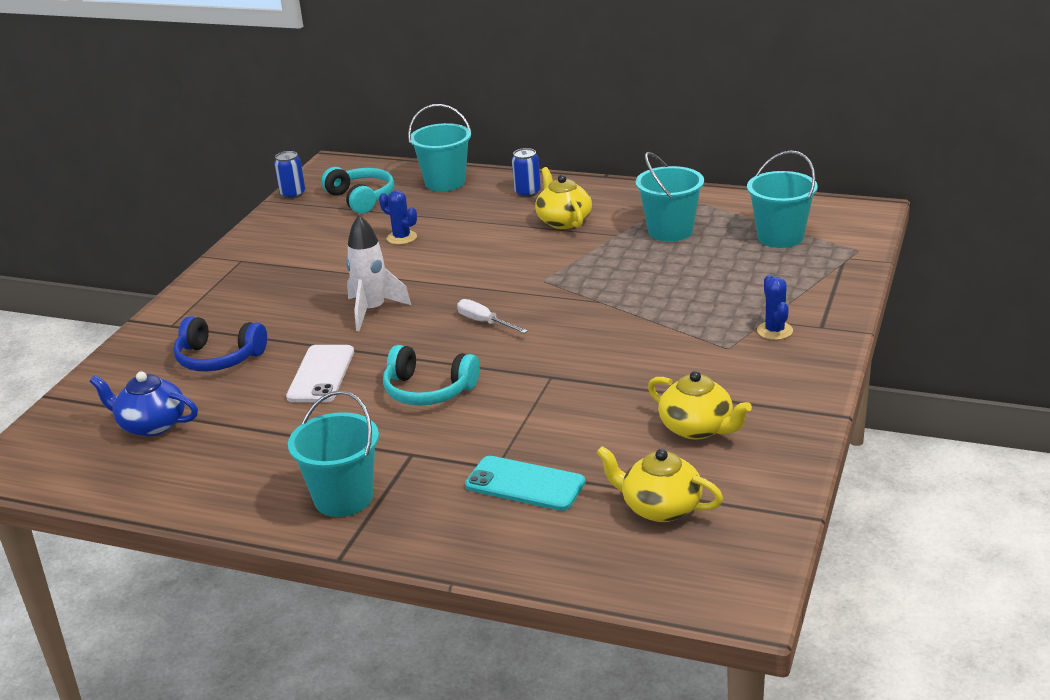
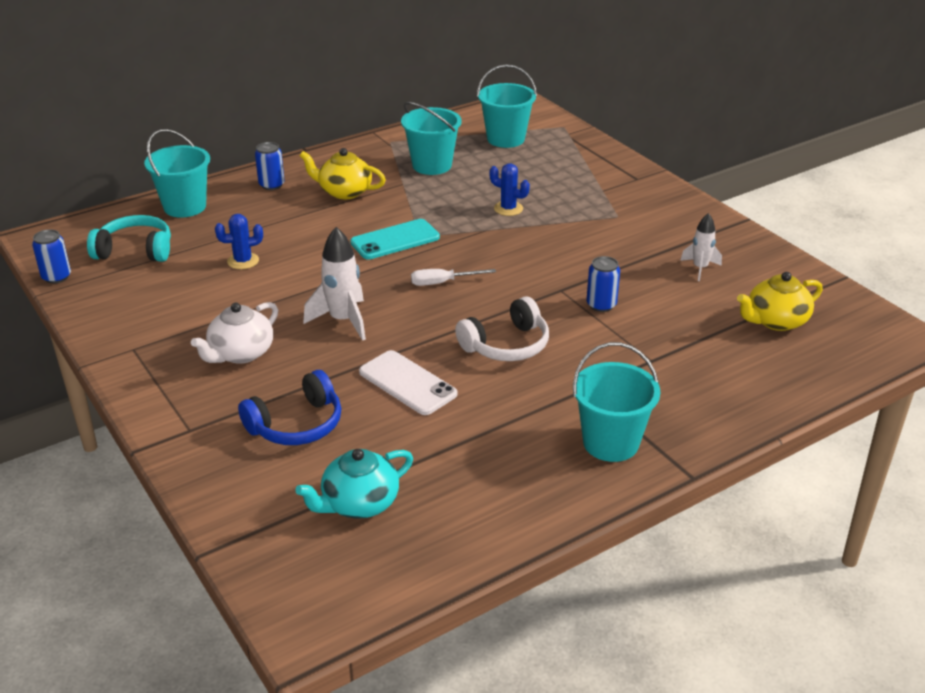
camera: 55 degrees left, 5 degrees up
(151, 425) = (359, 503): blue teapot -> turquoise teapot
(281, 297) = (240, 353): none -> white teapot
(428, 390) = (506, 345): turquoise headphones -> white headphones
(525, 484) = (688, 358): turquoise phone -> turquoise phone (395, 240)
(554, 405) = (601, 305): none -> blue can
(697, 428) = (700, 268): yellow teapot -> white rocket
(774, 331) = (620, 193): blue cactus -> blue cactus (508, 209)

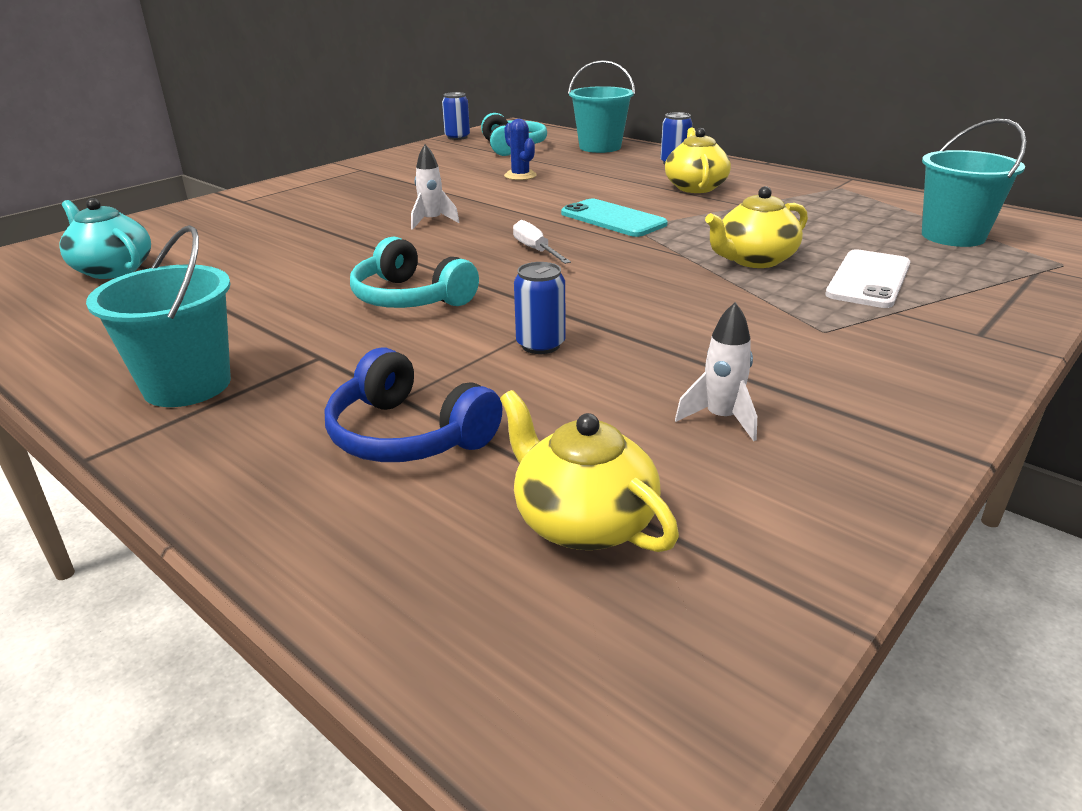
camera: 75 degrees right, 5 degrees down
(240, 353) = (361, 197): white teapot -> none
(296, 424) = (247, 231): blue headphones -> blue headphones (409, 434)
(343, 321) = (432, 221): white rocket -> white rocket, size x0.63
(407, 383) = (320, 261): white phone -> white phone (868, 279)
(432, 165) = (812, 211): turquoise bucket -> none
(506, 345) = (411, 298): white headphones -> turquoise headphones
(508, 209) = (754, 260): blue cactus -> yellow teapot

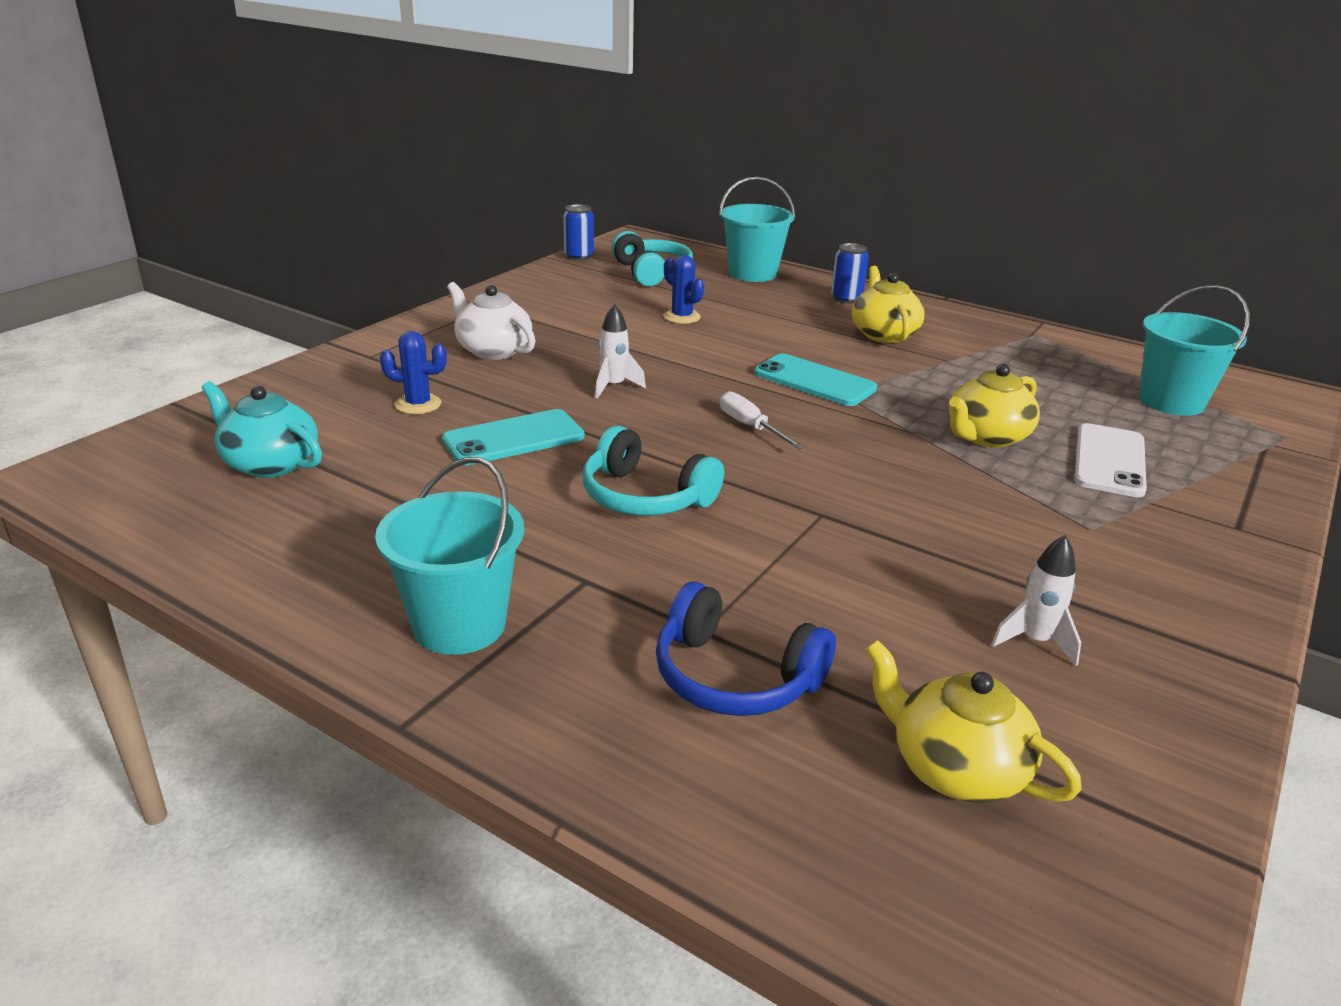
camera: 10 degrees left, 0 degrees up
(259, 232) = (418, 404): none -> blue cactus
(323, 256) = (514, 438): none -> turquoise phone
(345, 197) = (493, 350): none -> white teapot
(540, 345) = (816, 556): blue can -> none

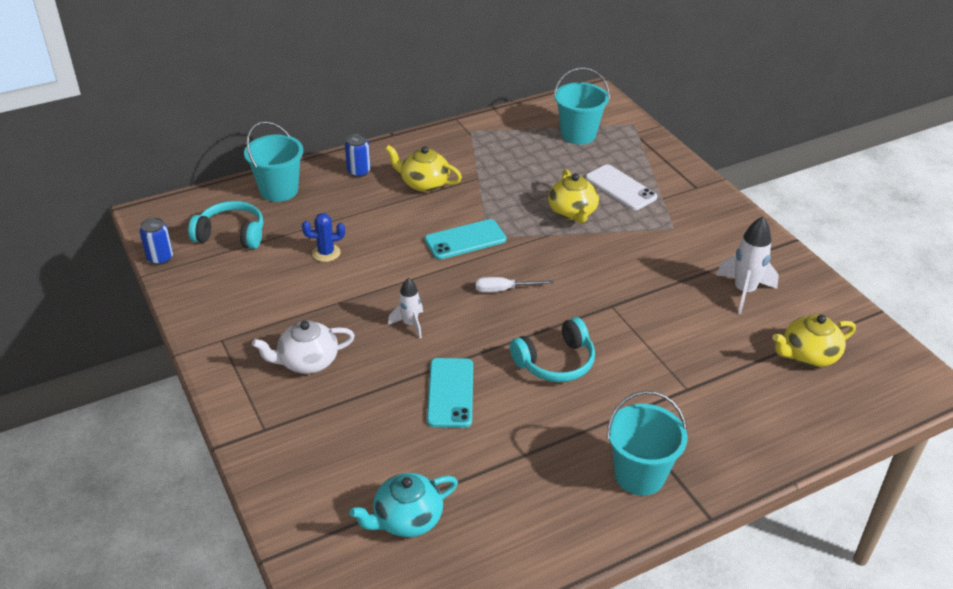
camera: 60 degrees left, 10 degrees up
(418, 404) = (368, 424): blue cactus -> none
(735, 676) = (725, 392): blue headphones -> none
(1035, 641) = (744, 291): white rocket -> white rocket, size x1.60

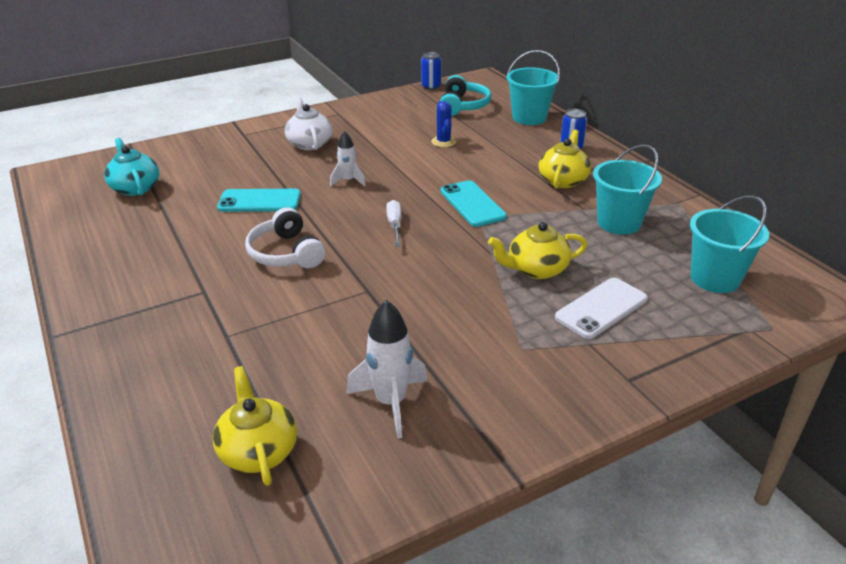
camera: 90 degrees right, 5 degrees down
(555, 362) = (286, 253): turquoise headphones -> white headphones
(639, 475) = (125, 296): turquoise bucket -> turquoise bucket (619, 223)

